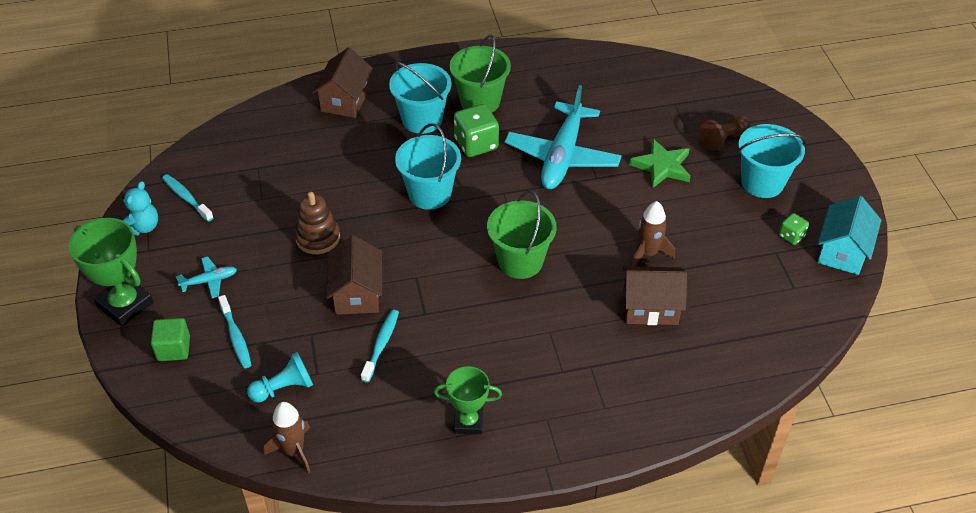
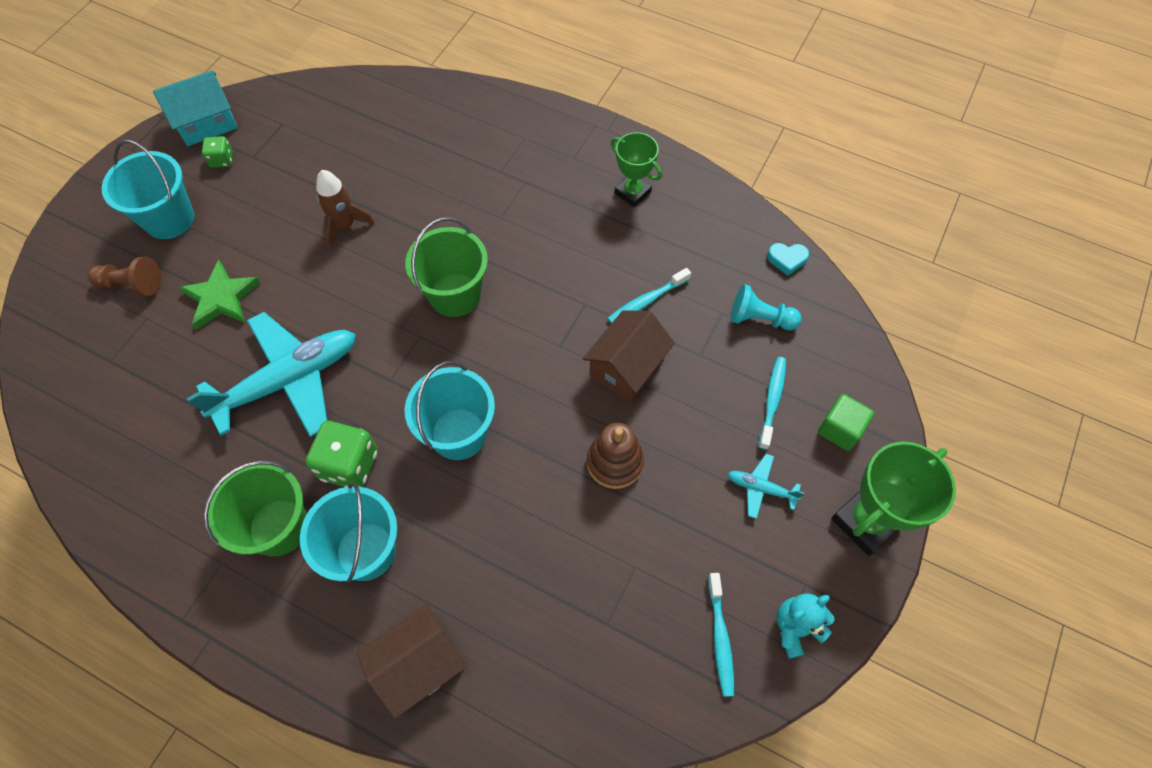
camera: 140 degrees left, 15 degrees up
(125, 305) = (866, 521): green trophy -> green trophy turned 60 degrees clockwise
(293, 451) = (787, 259): brown rocket -> turquoise heart
(650, 307) = (402, 182): brown house -> none

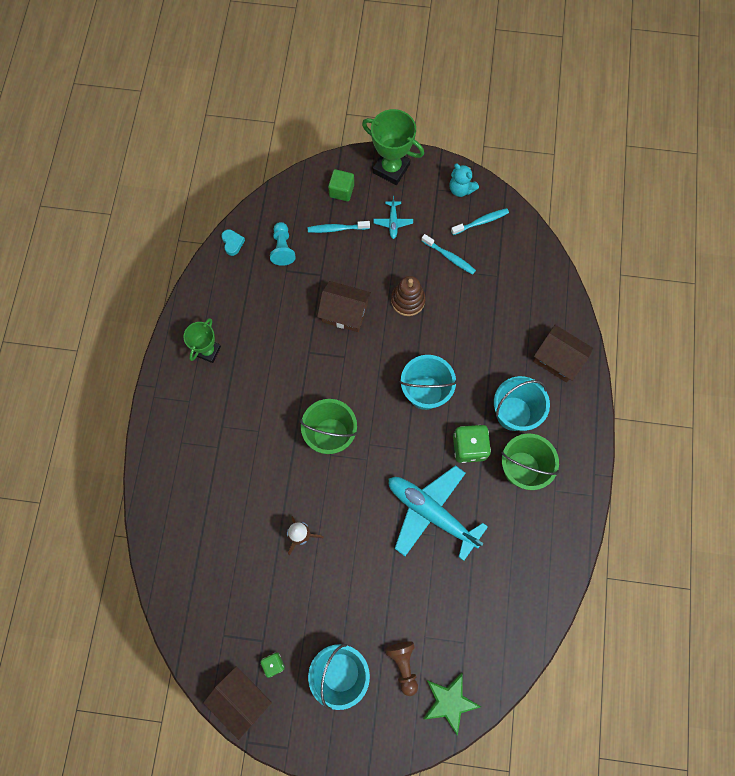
camera: 110 degrees left, 10 degrees up
(207, 123) = (241, 699): turquoise house -> brown house
(221, 298) = (390, 592): green star -> green star (449, 702)
(646, 301) = (293, 316): turquoise toothbrush -> turquoise toothbrush (449, 257)

